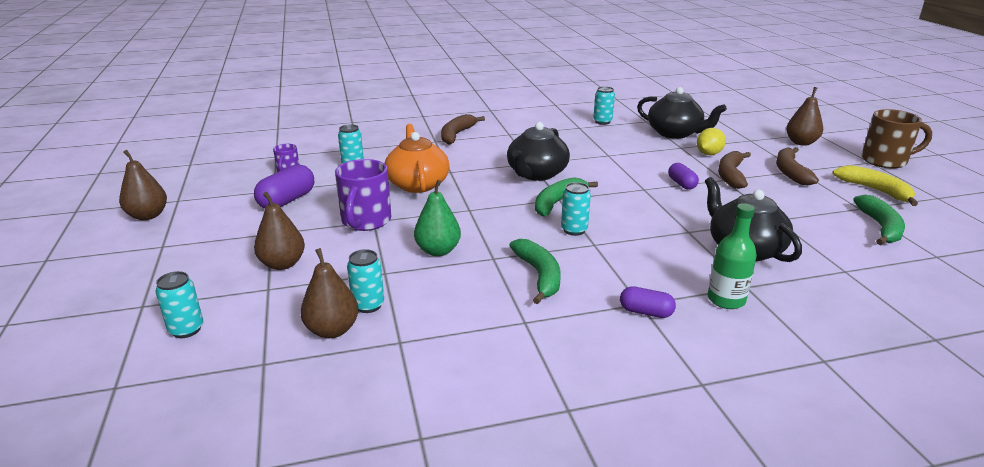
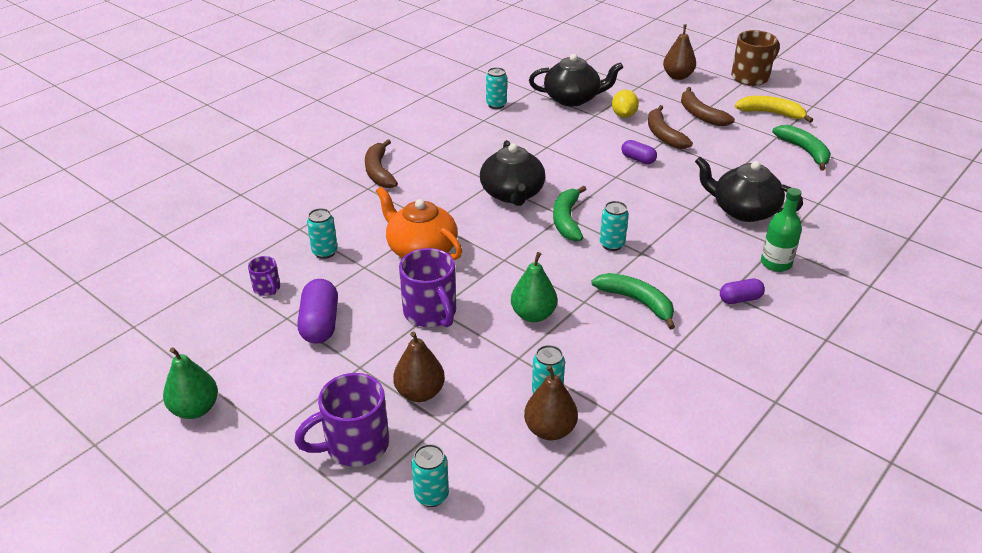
camera: 35 degrees left, 10 degrees up
(148, 216) = (195, 409): brown pear -> green pear
(194, 275) = (355, 445): none -> purple mug

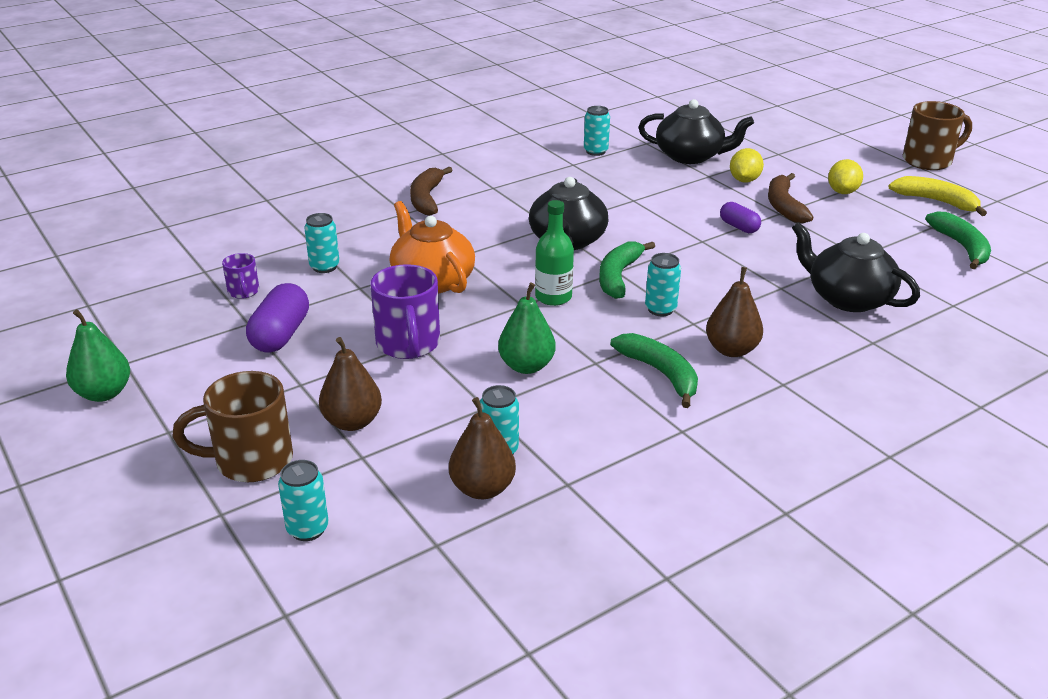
camera: 15 degrees right, 5 degrees down
(355, 445) = (251, 461): purple mug -> brown mug
(678, 76) = (833, 149): brown pear -> brown pear (731, 350)
(700, 115) = (842, 192): brown banana -> yellow lemon
(740, 299) = (795, 392): purple capsule -> none
(776, 263) = (862, 361): green bottle -> green bottle (553, 297)

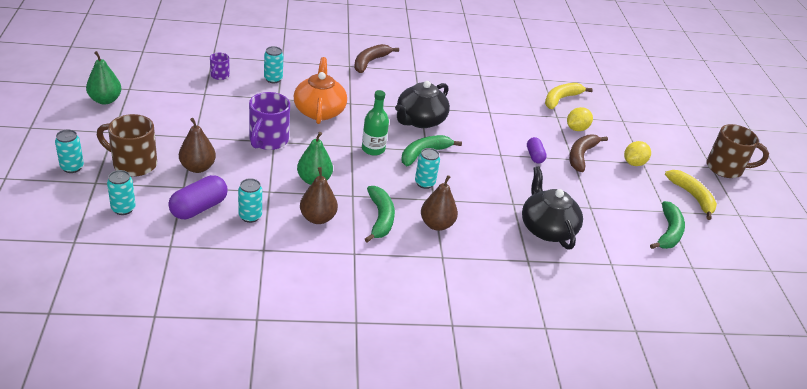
camera: 25 degrees right, 5 degrees up
(281, 335) = (213, 107): purple capsule -> purple capsule (199, 208)
(482, 488) = (220, 231): brown pear -> brown pear (317, 218)
(595, 151) = (504, 72): turquoise can -> turquoise can (72, 167)
(690, 156) = (561, 99): black teapot -> yellow banana

